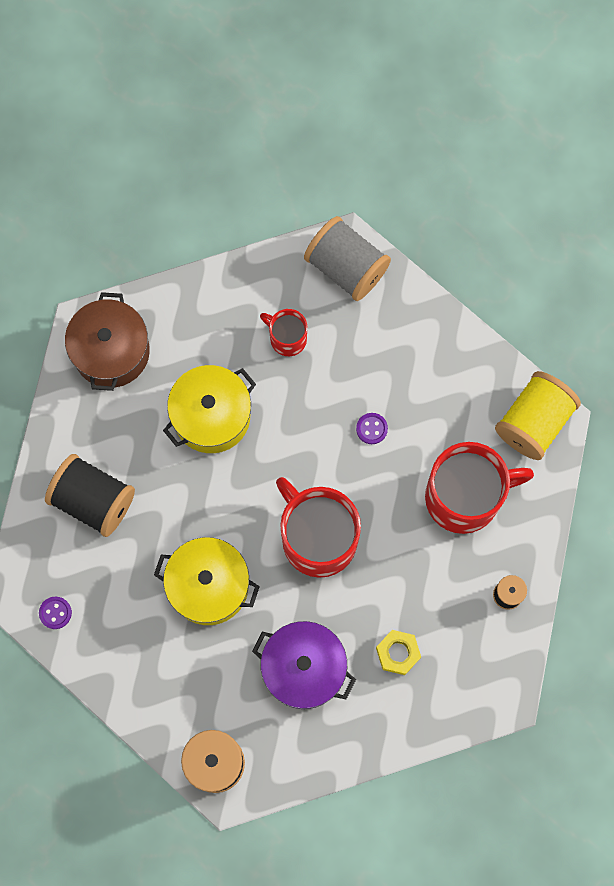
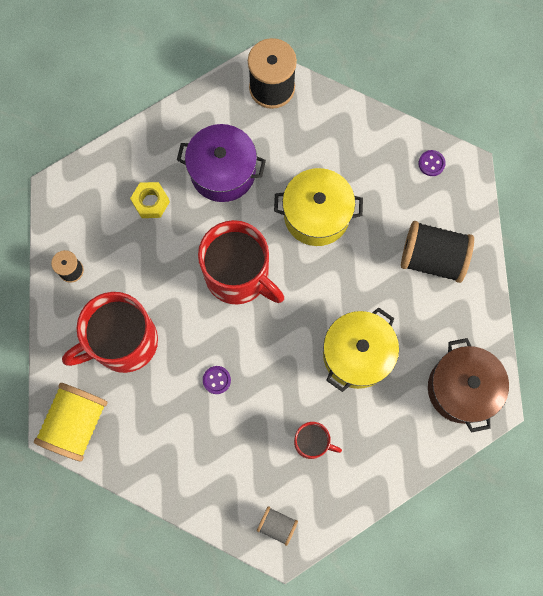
camera: 165 degrees right, 0 degrees up
(346, 267) = (277, 525): grey spool -> grey spool, size x0.52

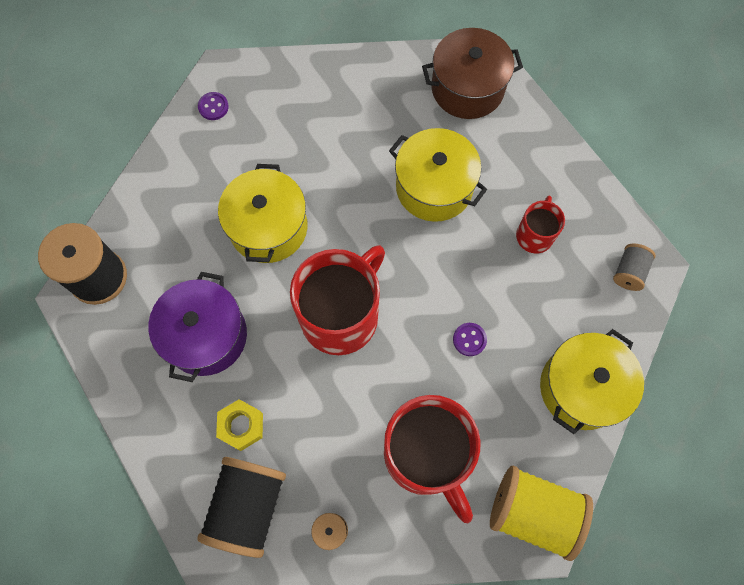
camera: 90 degrees left, 5 degrees down
(174, 472) = (581, 388): none -> yellow pot
(432, 258) = (324, 110): black spool -> black spool (248, 507)

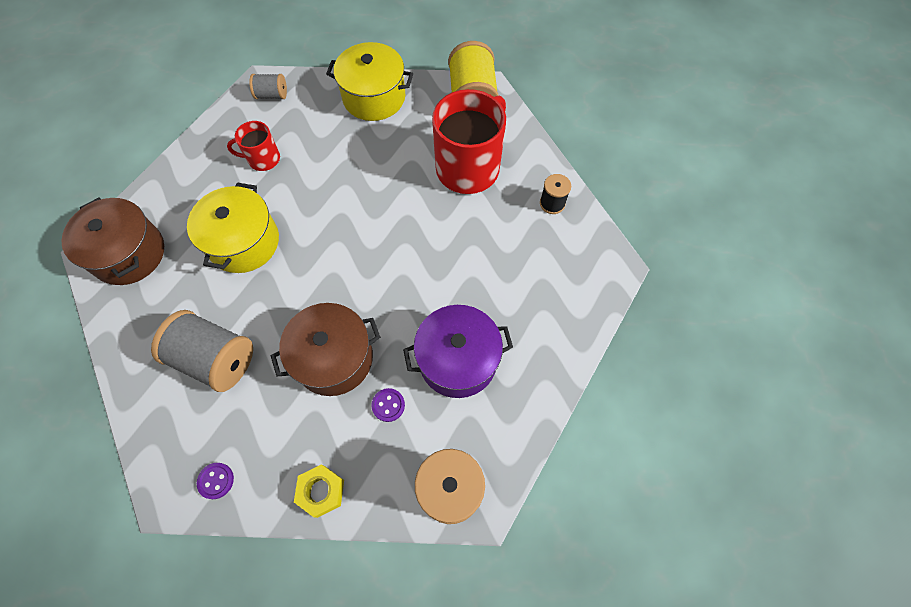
camera: 115 degrees left, 5 degrees down
(241, 426) = (515, 295): yellow nut -> yellow nut (321, 491)
(248, 507) = (569, 262): black spool -> none
(268, 227) = (334, 358): yellow pot -> brown pot
(320, 132) = (215, 359): none -> grey spool
(341, 316) = (391, 264): red mug -> none
(469, 339) = (369, 171): purple button -> purple button (388, 405)

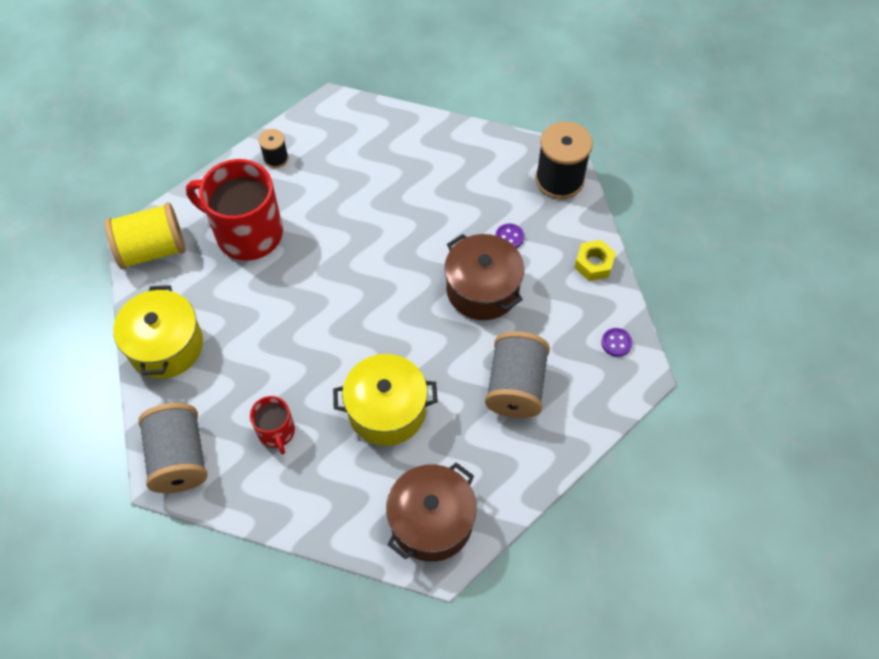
camera: 105 degrees left, 5 degrees down
(272, 95) = (179, 458): grey spool -> grey spool, size x1.93
(458, 360) = (453, 198): purple pot -> none

